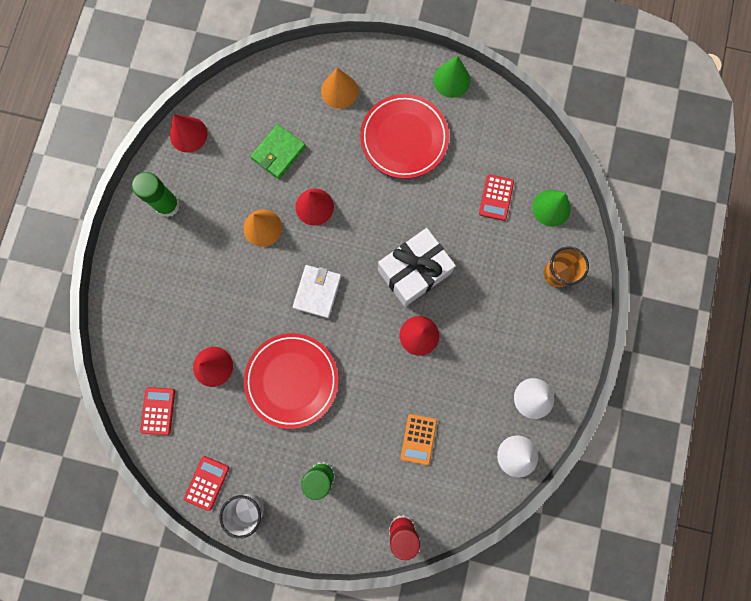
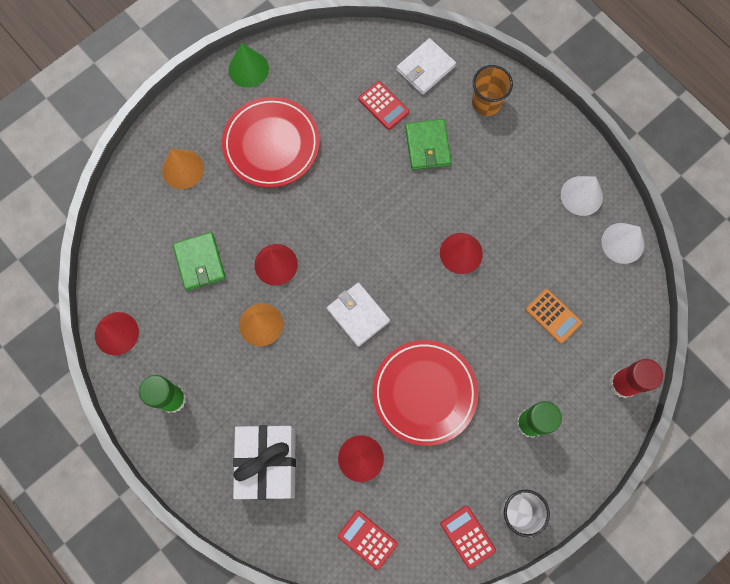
camera: 55 degrees left, 5 degrees down
(414, 272) = (400, 219): white gift -> white gift (268, 463)
(487, 252) = (427, 146): none -> green wallet
(551, 208) = (425, 68): green cone -> white wallet

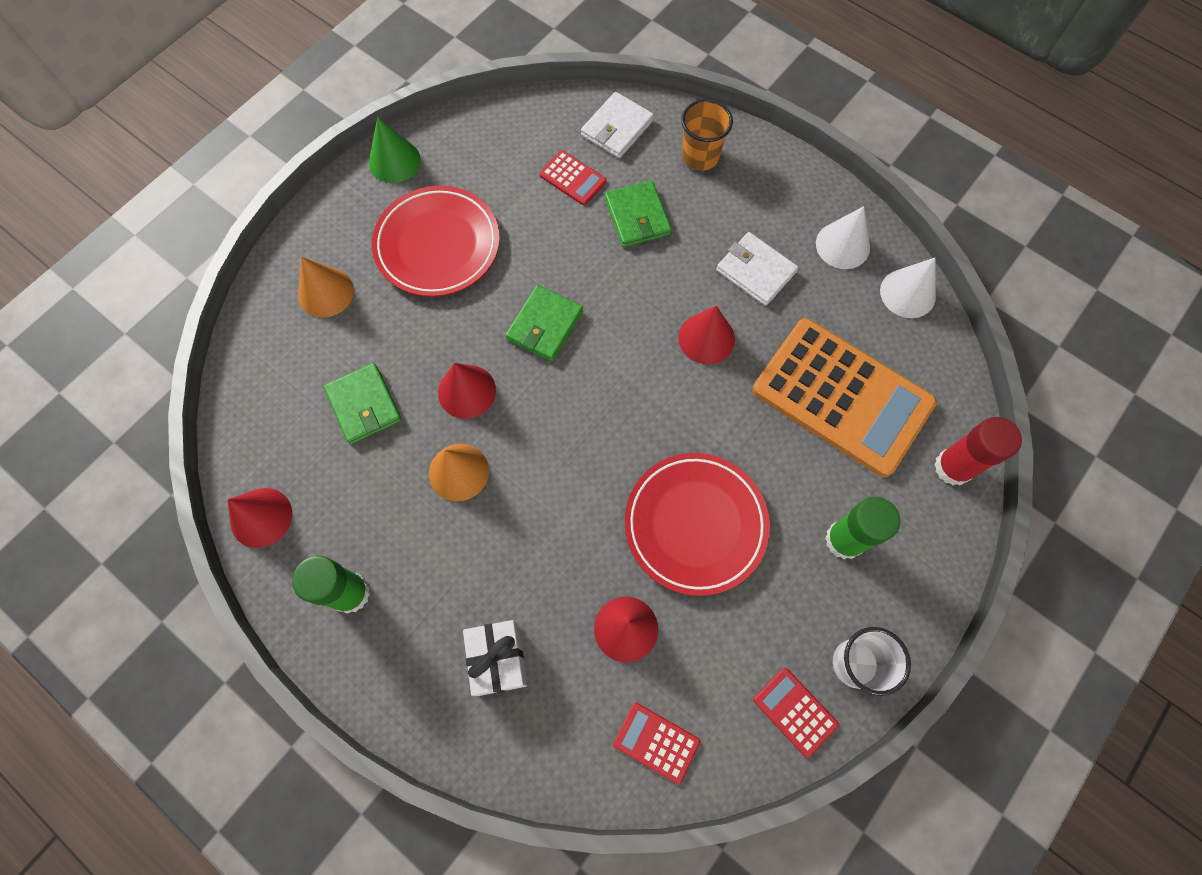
camera: 10 degrees left, 5 degrees down
(268, 463) = (498, 659): white gift -> white gift, size x0.64
(341, 222) = (544, 325): none -> green wallet
(358, 315) = (587, 438): white wallet -> white wallet (755, 271)
(553, 316) = (842, 396): orange calculator -> orange calculator, size x2.40

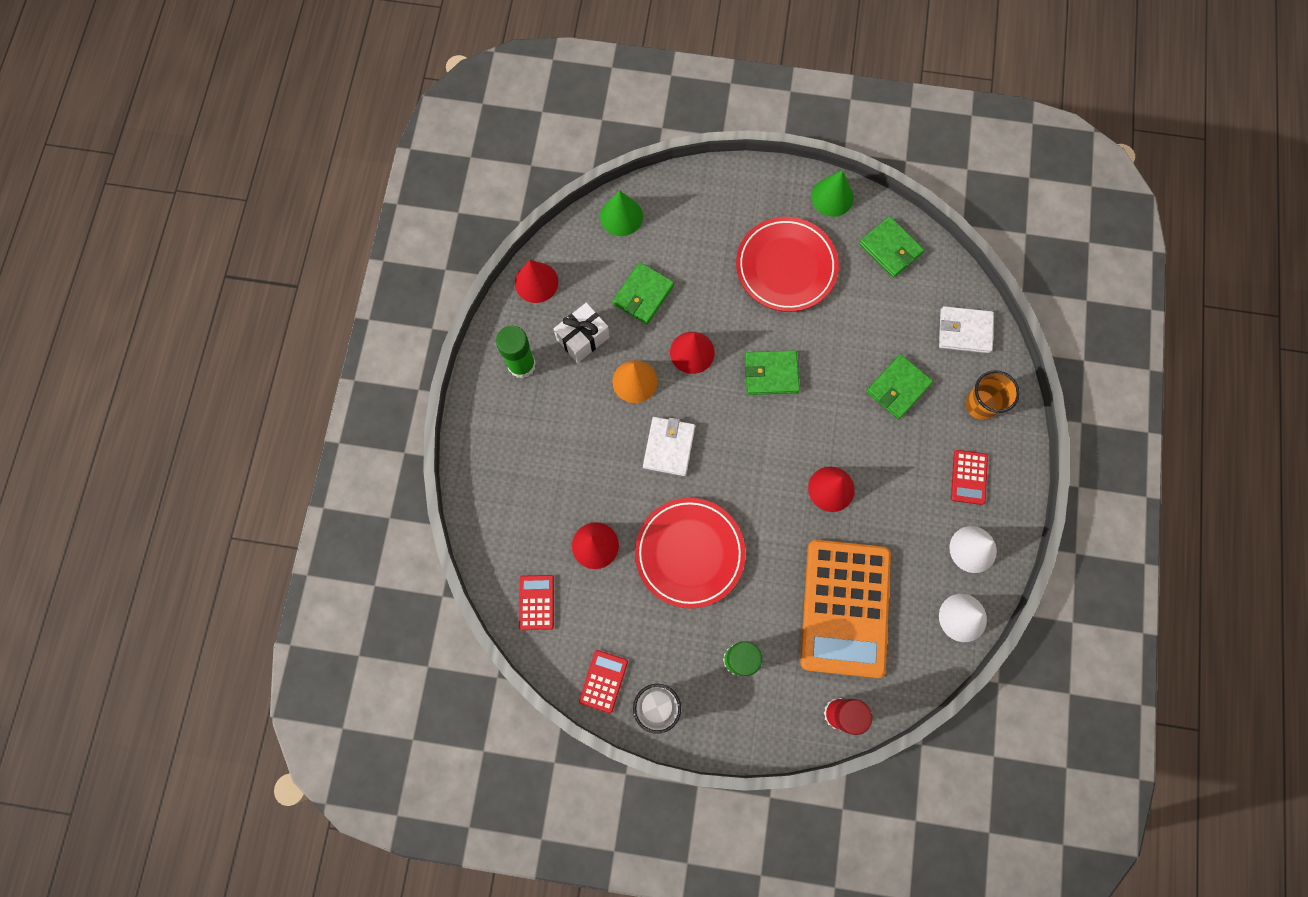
camera: 60 degrees right, 5 degrees up
(254, 376) = (621, 216): none -> green cone
(325, 292) = (705, 219): orange cone -> none
(487, 142) = (890, 248): none -> green wallet
(498, 659) = (532, 477): white gift -> white gift (583, 338)
(573, 178) = (900, 325): red calculator -> red calculator (969, 477)
(755, 271) = (908, 496): white wallet -> white wallet (669, 447)

